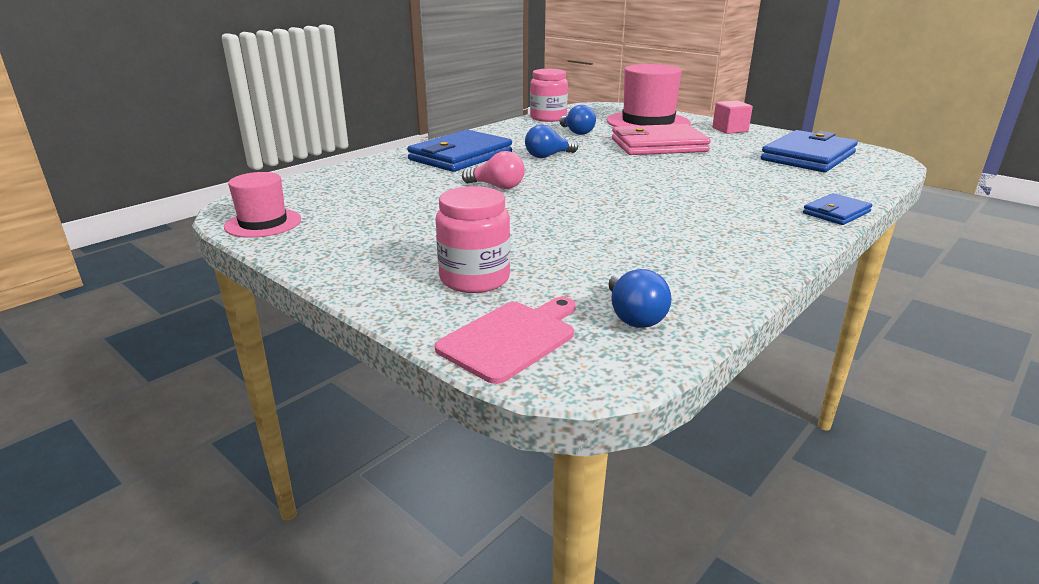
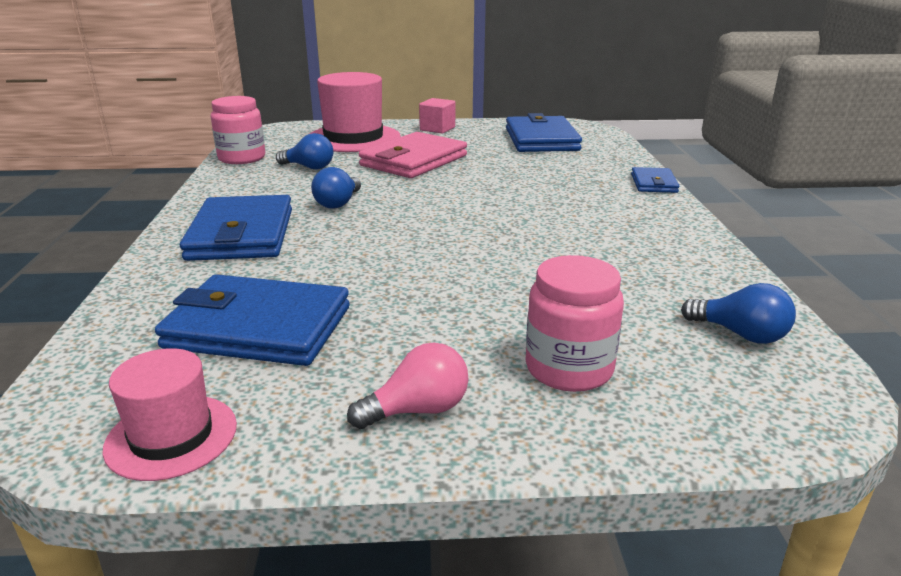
camera: 45 degrees left, 0 degrees up
(377, 198) = (258, 327): none -> blue wallet
(497, 187) = (364, 256): pink light bulb -> pink light bulb (418, 410)
(511, 338) = (723, 409): pink cutting board -> none

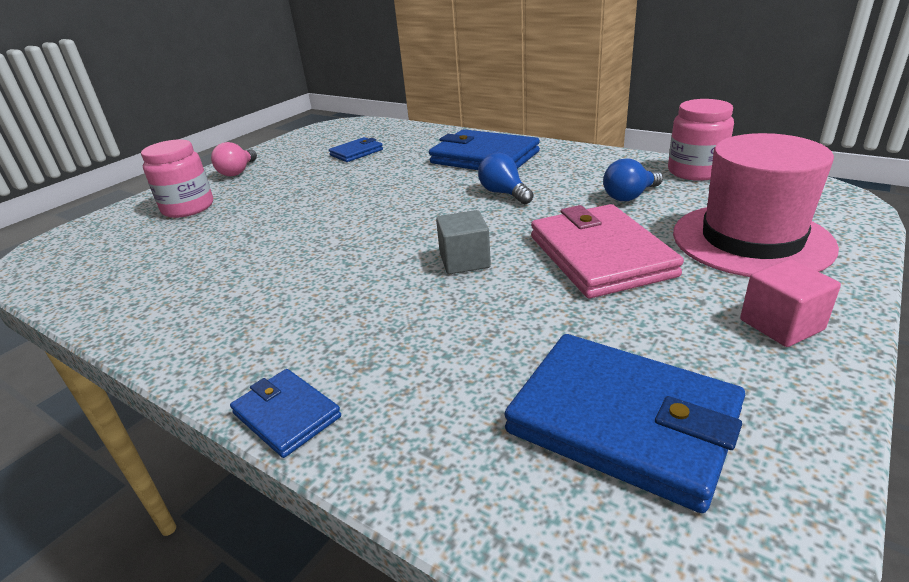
camera: 130 degrees right, 5 degrees up
(171, 436) = (309, 136): pink hat -> none
(258, 327) = (356, 152): blue wallet -> blue wallet, size x0.52
(468, 188) = (464, 261): none -> grey cube
(740, 334) = (90, 269): blue light bulb -> none

